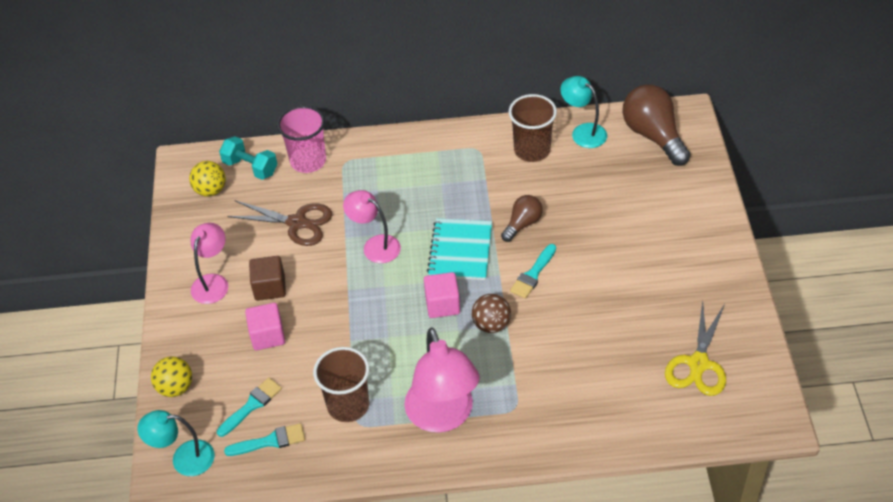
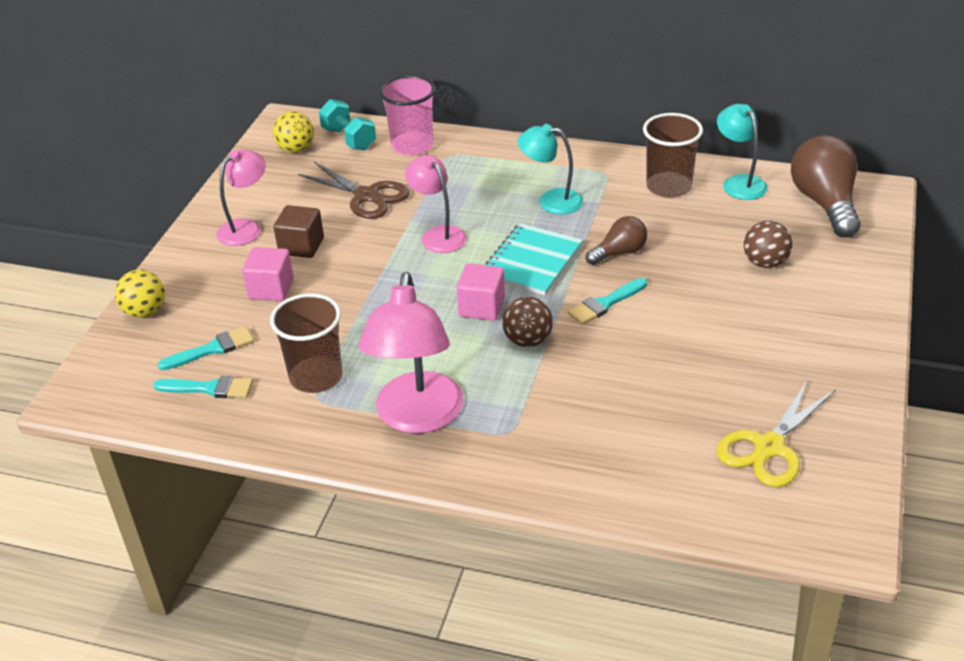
camera: 20 degrees right, 10 degrees down
(184, 459) = (108, 380): turquoise lamp -> turquoise lamp (551, 200)
(632, 204) = (765, 263): none -> brown ball

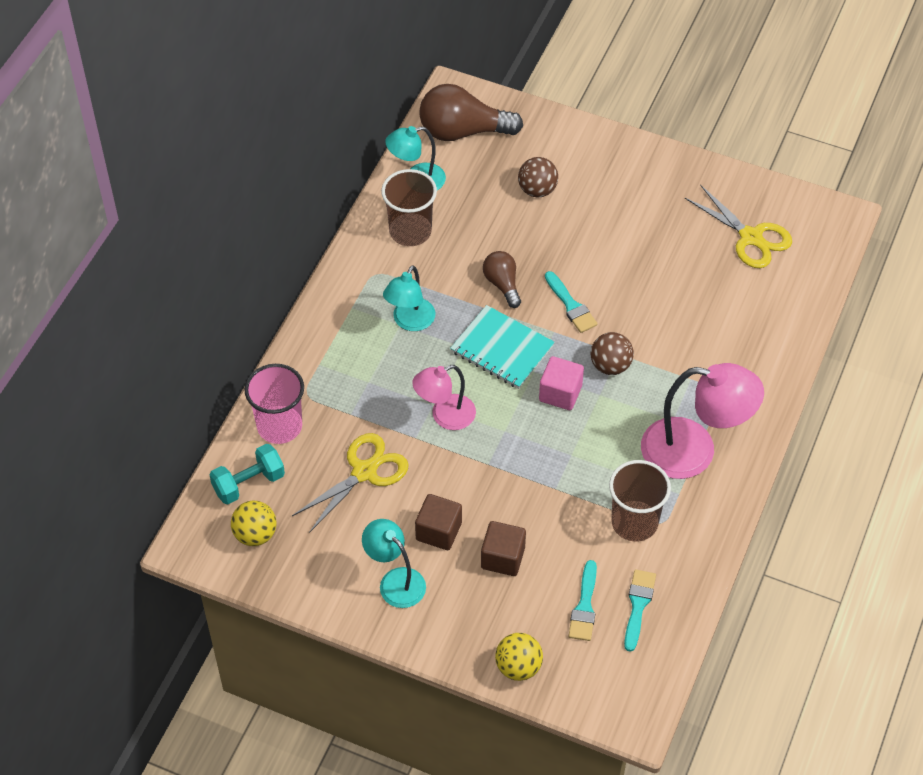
camera: 85 degrees left, 15 degrees up
(211, 349) = (584, 606): turquoise brush -> turquoise brush turned 150 degrees counterclockwise
(246, 228) = (395, 581): pink lamp -> turquoise lamp
(271, 289) = (503, 558): pink cube -> brown cube
(367, 196) = (364, 472): brown scissors -> yellow scissors

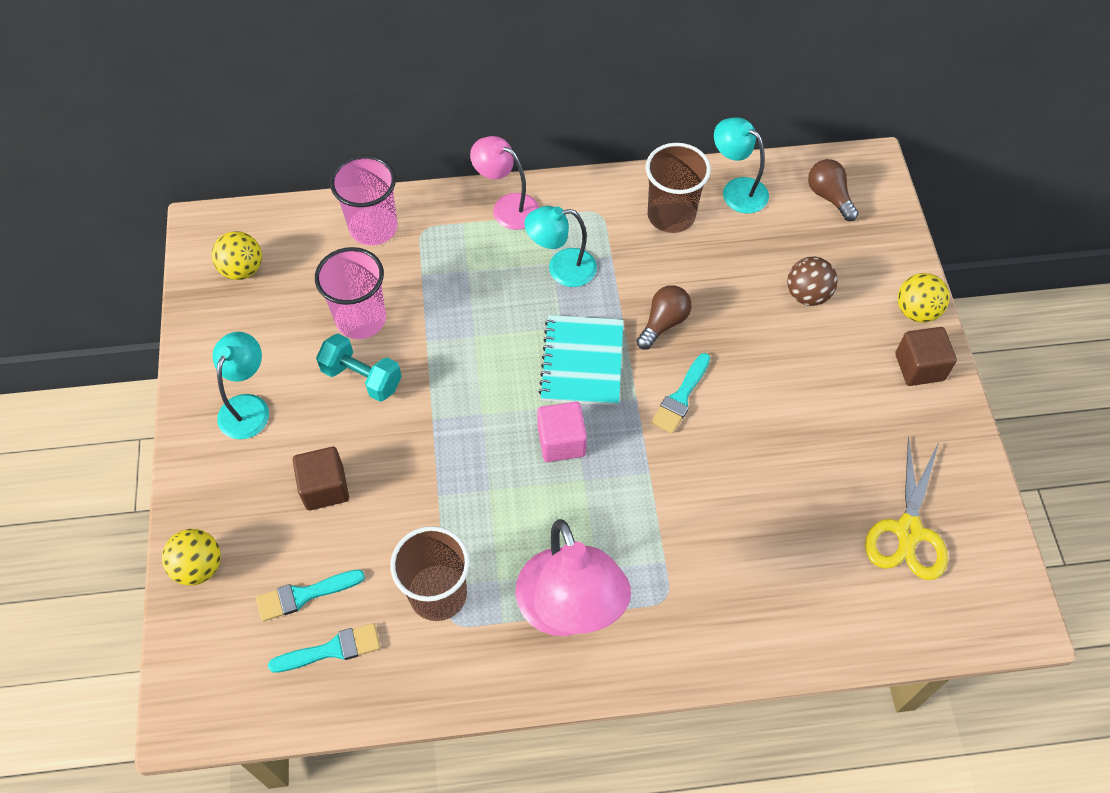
camera: 60 degrees right, 5 degrees up
(249, 483) = (296, 237): turquoise dumbbell -> turquoise dumbbell (362, 378)
(364, 472) = (361, 319): yellow scissors -> pink cup
(438, 531) = (326, 415): brown cube -> brown cube (919, 367)
(445, 416) = (467, 353): pink lamp -> pink lamp (507, 207)
(463, 131) = (829, 197): brown light bulb -> brown light bulb, size x0.56
(592, 139) = (916, 311): none -> yellow ball
(610, 365) = (628, 472): brown ball -> none

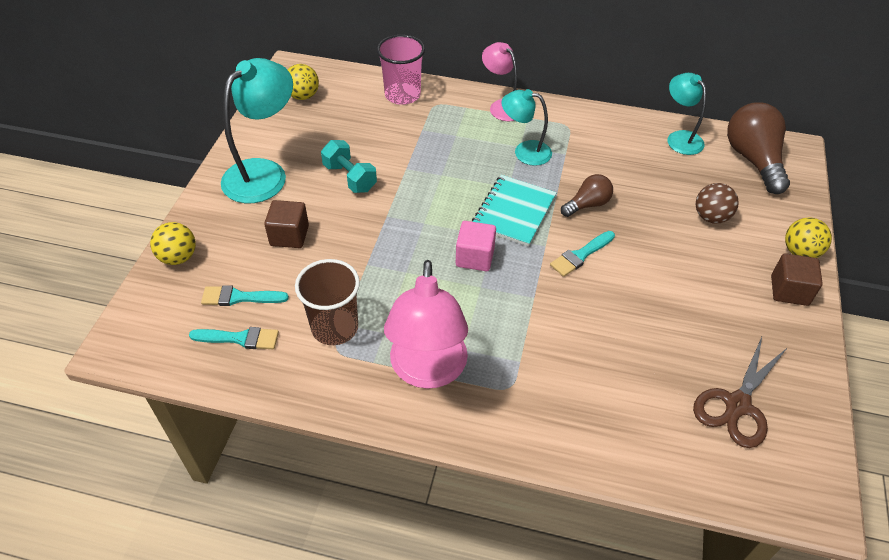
camera: 20 degrees right, 10 degrees down
(248, 406) = (264, 173): turquoise lamp -> turquoise lamp, size x1.66
(361, 319) = (367, 144): pink cup -> none
(671, 215) = (622, 140): brown cup -> none
(829, 197) = (753, 160): brown light bulb -> brown light bulb, size x1.79
(908, 532) = (737, 405): yellow scissors -> brown scissors

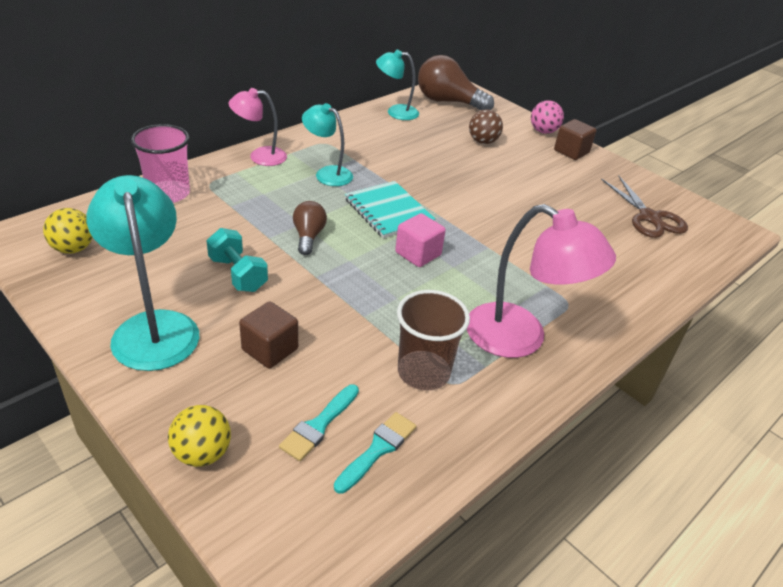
camera: 60 degrees left, 10 degrees down
(350, 178) = (238, 274): turquoise dumbbell -> turquoise dumbbell turned 60 degrees clockwise
(525, 151) = (327, 173): turquoise lamp -> turquoise lamp turned 75 degrees clockwise
(581, 255) = (466, 206): turquoise brush -> none
(587, 204) = (418, 178): brown light bulb -> brown light bulb (308, 236)
(800, 252) = (543, 131): yellow ball -> pink ball

